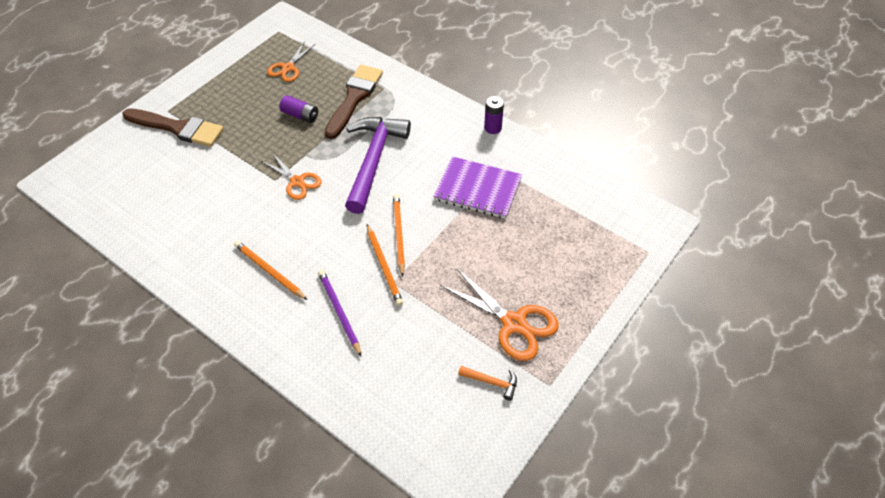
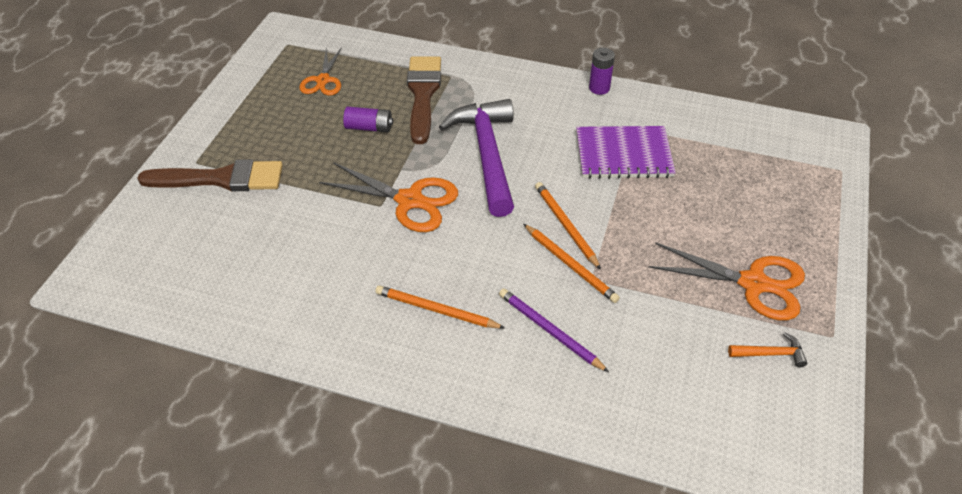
camera: 20 degrees left, 5 degrees down
(297, 182) = (410, 201): orange scissors -> orange scissors, size x1.56

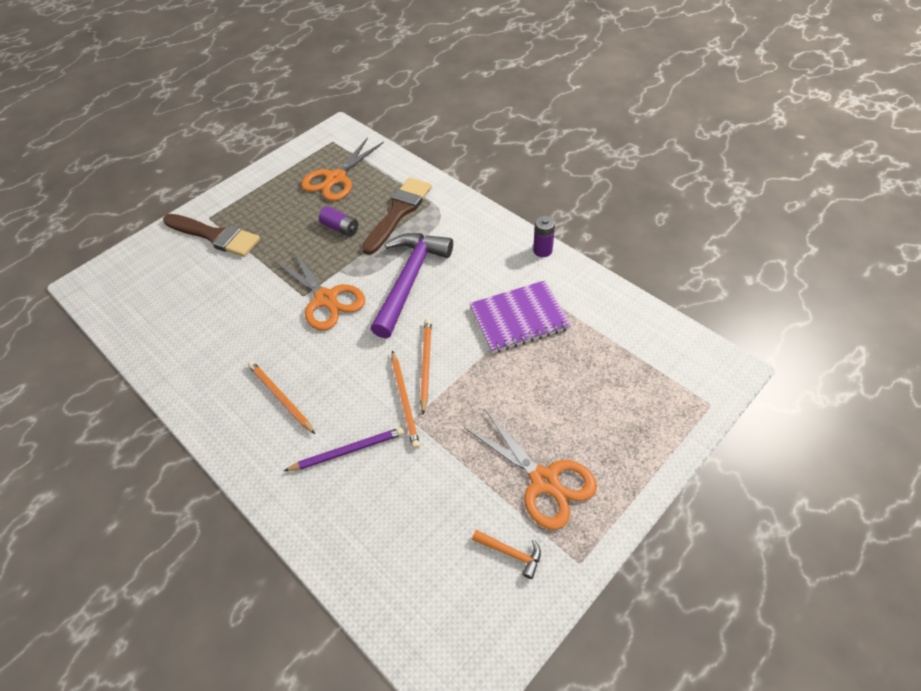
camera: 30 degrees right, 5 degrees up
(323, 80) = (336, 178): orange scissors -> orange scissors, size x1.56
(549, 331) = (348, 451): purple pencil -> purple pencil turned 90 degrees clockwise
(623, 154) = (519, 318): purple notebook -> purple notebook turned 45 degrees counterclockwise

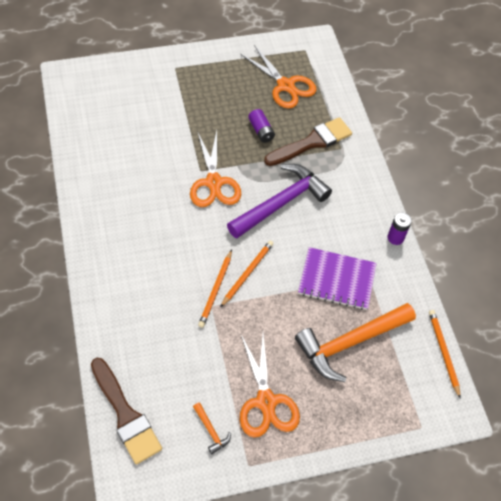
camera: 25 degrees right, 5 degrees up
(215, 236) = (170, 86): brown brush -> brown brush (125, 414)
(280, 397) = (139, 237): orange pencil -> orange pencil (443, 352)
(336, 178) = (285, 86): orange scissors -> orange scissors turned 105 degrees counterclockwise
(348, 451) = (157, 301): purple pencil -> none
(579, 368) = (350, 343): none -> orange hammer

